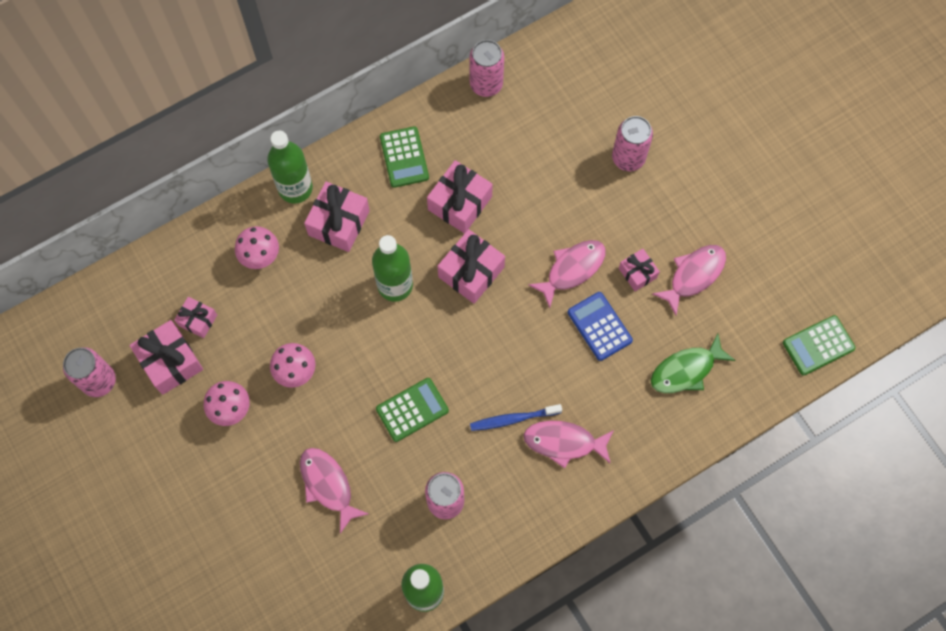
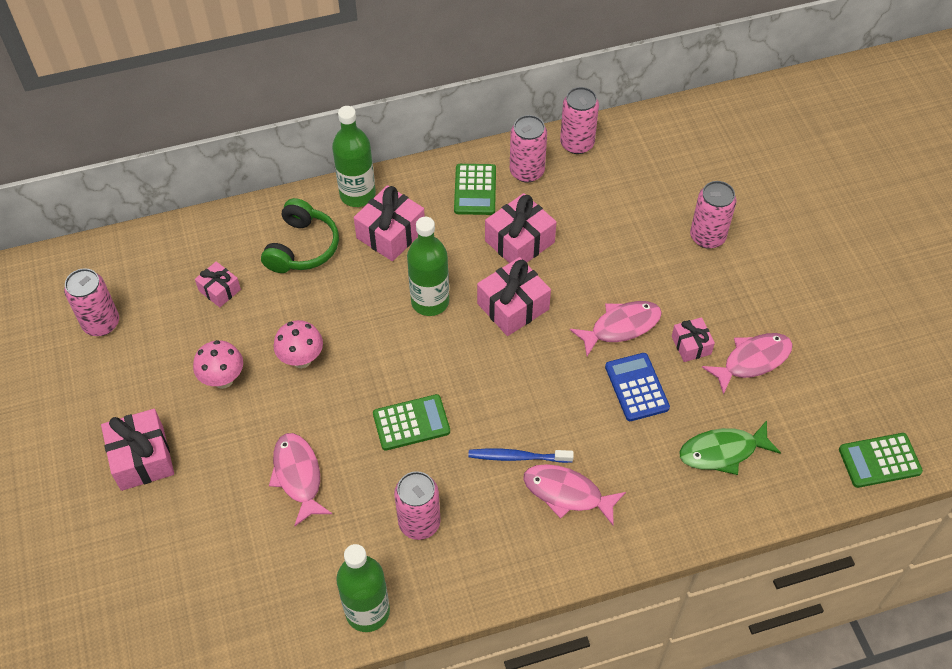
camera: 15 degrees right, 15 degrees down
(170, 362) = (178, 322): pink gift -> pink gift (142, 458)
(261, 257) = (302, 247): pink mushroom -> green headphones
(447, 126) = (527, 171): none -> pink can

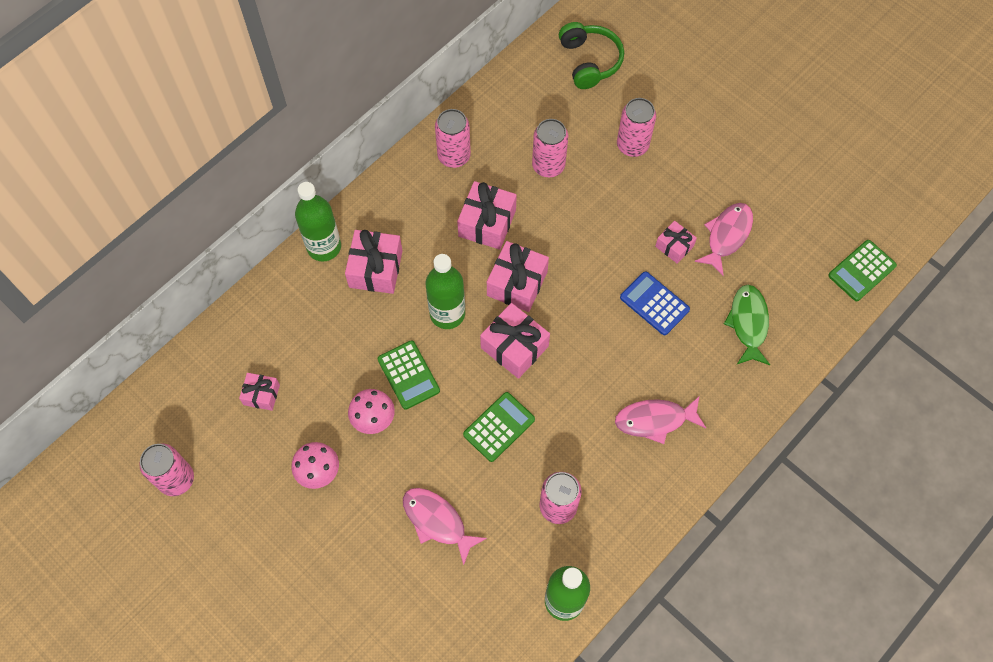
camera: 30 degrees left, 10 degrees up
(142, 458) = (296, 578): pink gift -> pink gift (514, 347)
(302, 247) = (308, 319): green headphones -> green headphones (589, 61)
(475, 190) = (421, 194): green calculator -> green calculator (408, 375)
(517, 457) = (599, 410): blue toothbrush -> none
(577, 143) = (479, 110): pink can -> pink can (548, 165)
(621, 327) = (612, 258): pink fish -> none
(722, 452) = (748, 323): green fish -> green fish turned 135 degrees clockwise

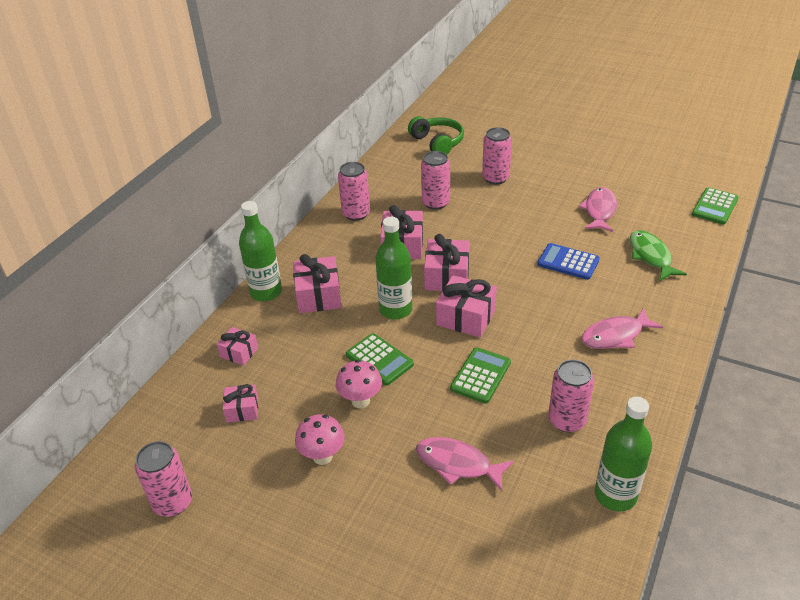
camera: 15 degrees left, 25 degrees down
(674, 246) = (562, 225): pink gift -> pink gift (239, 352)

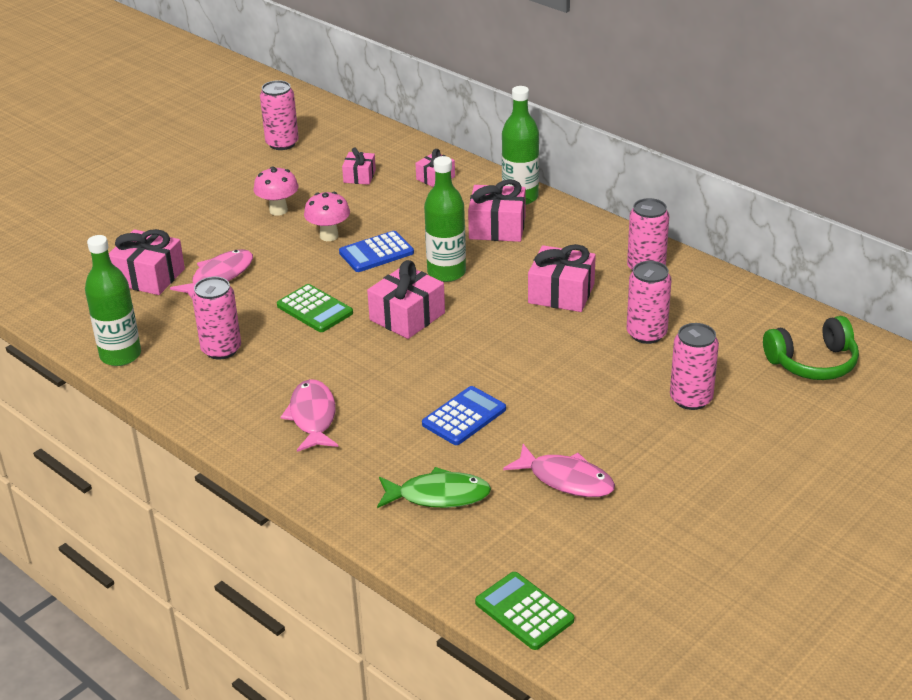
camera: 105 degrees right, 5 degrees down
(379, 360) = (376, 253): green calculator -> blue calculator
(447, 276) = (485, 316): pink gift -> pink gift (149, 277)

